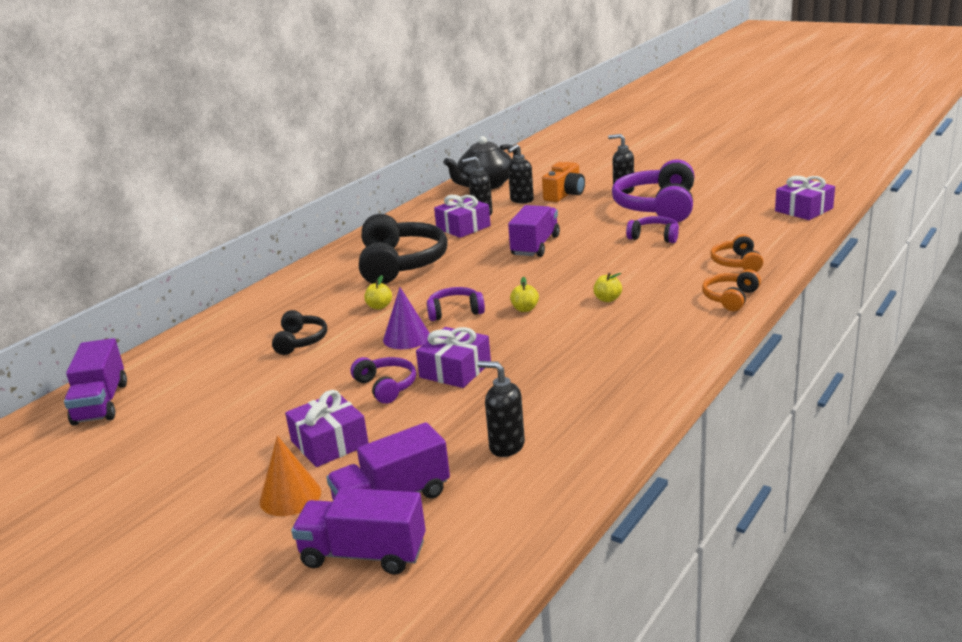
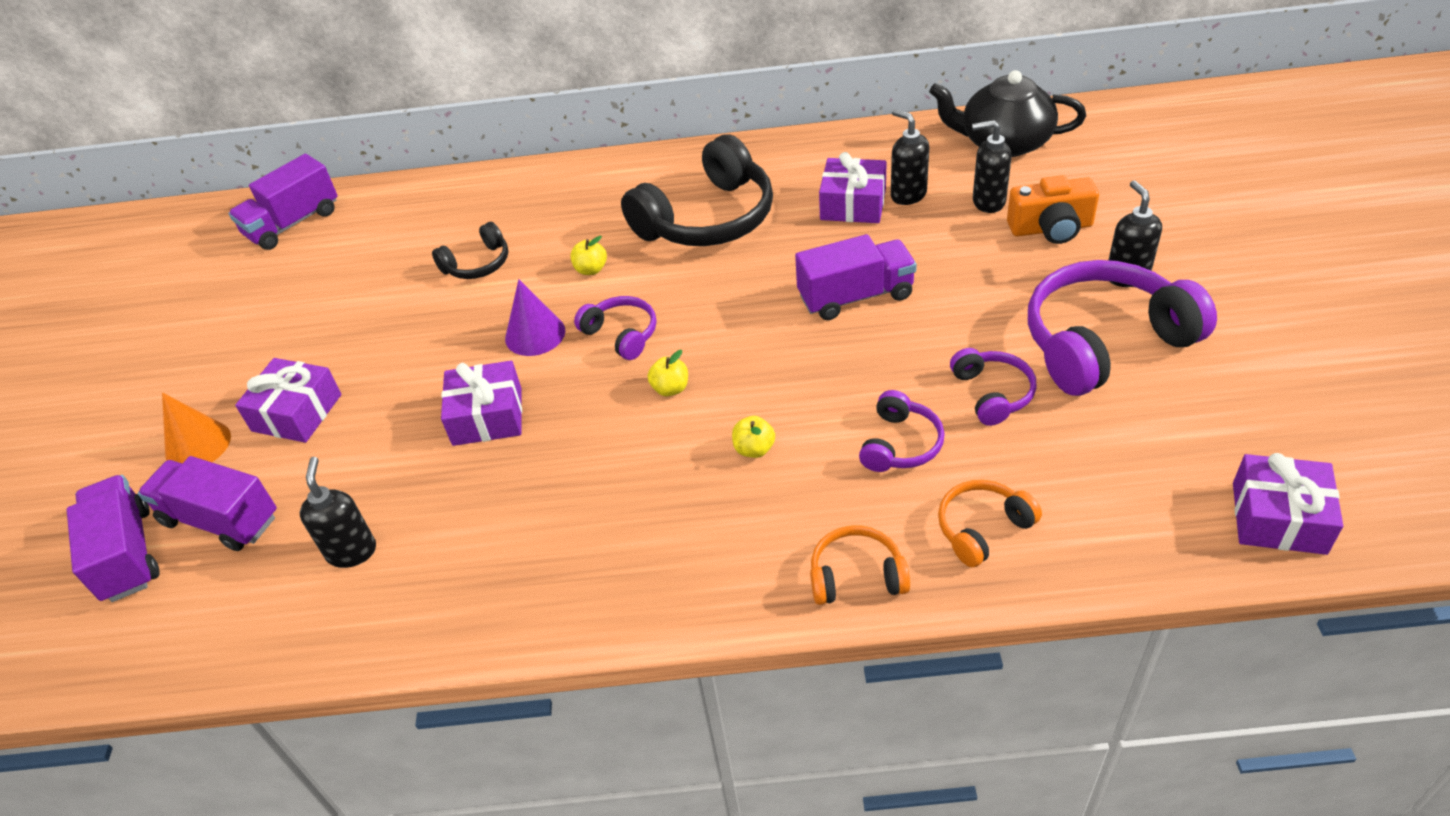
camera: 55 degrees right, 20 degrees up
(386, 386) = (422, 385): purple headphones -> purple headphones (900, 444)

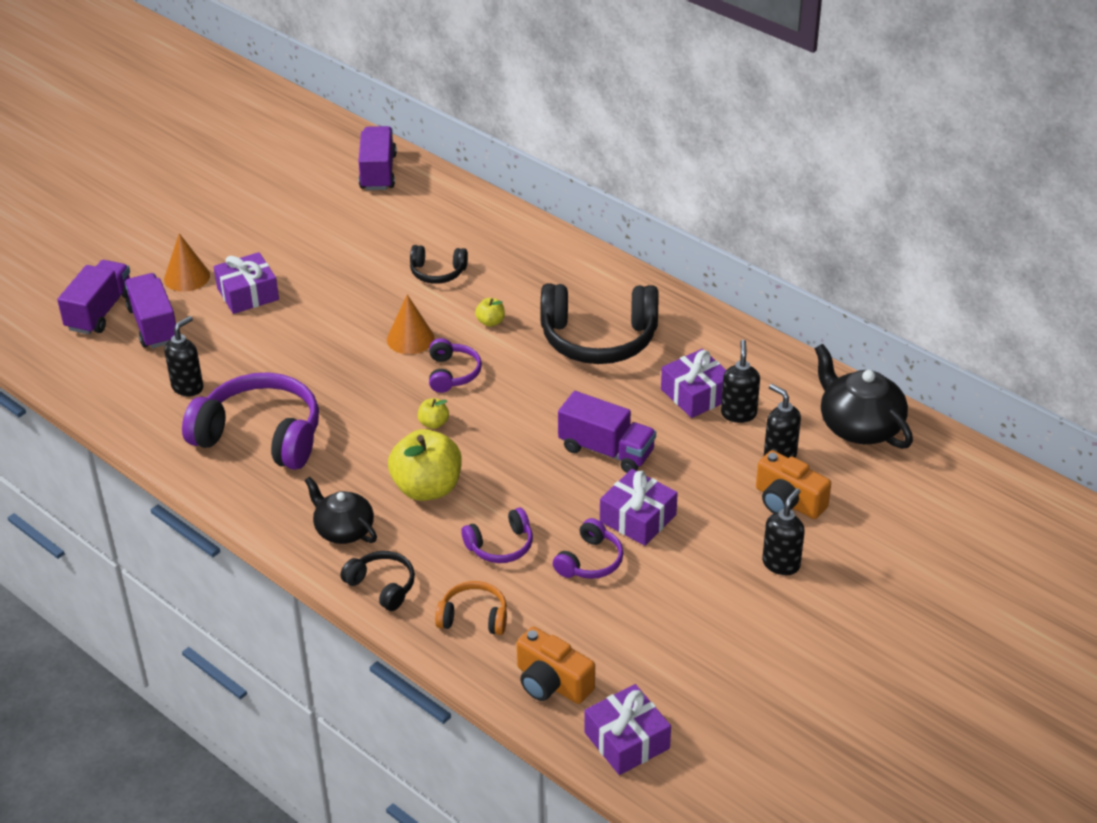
camera: 40 degrees right, 5 degrees down
(293, 223) = (378, 172): purple truck -> purple truck turned 90 degrees clockwise
(487, 416) = (329, 366): purple gift -> purple gift (638, 518)
(535, 334) = (410, 338): purple cone -> orange cone
(734, 555) = (343, 529): none -> black teapot
(754, 449) = (427, 488): yellow apple -> yellow apple, size x2.24
(856, 576) = (382, 586): orange headphones -> black headphones
(1104, 342) = (699, 586): purple headphones -> purple headphones (261, 435)
(1140, 525) = (552, 683): none -> orange camera

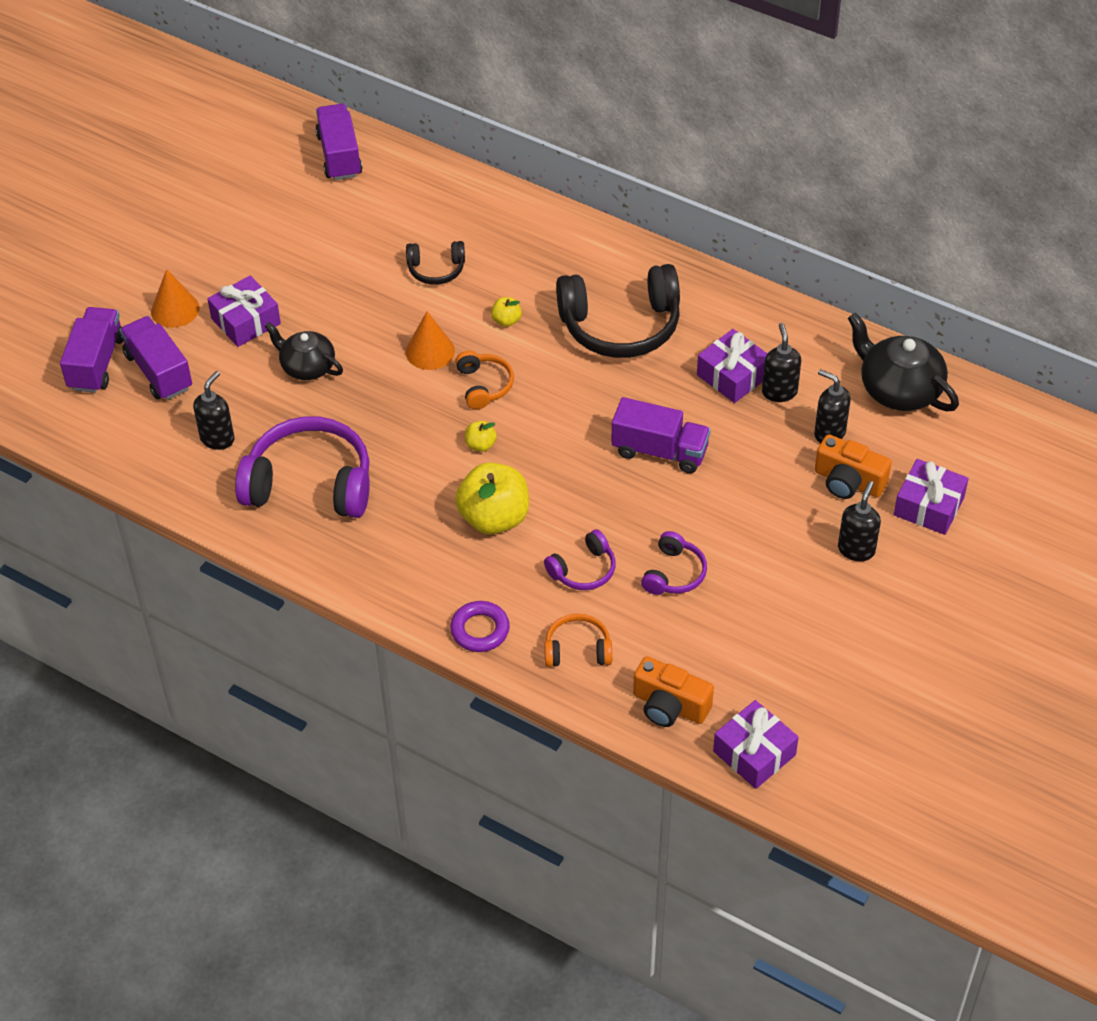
camera: 10 degrees left, 10 degrees up
(343, 529) = (424, 575): black teapot -> black teapot (307, 366)
(382, 586) = (480, 630): black headphones -> purple ring
(452, 373) = (484, 385): purple headphones -> orange headphones
(638, 518) = (708, 521): purple gift -> purple gift (928, 506)

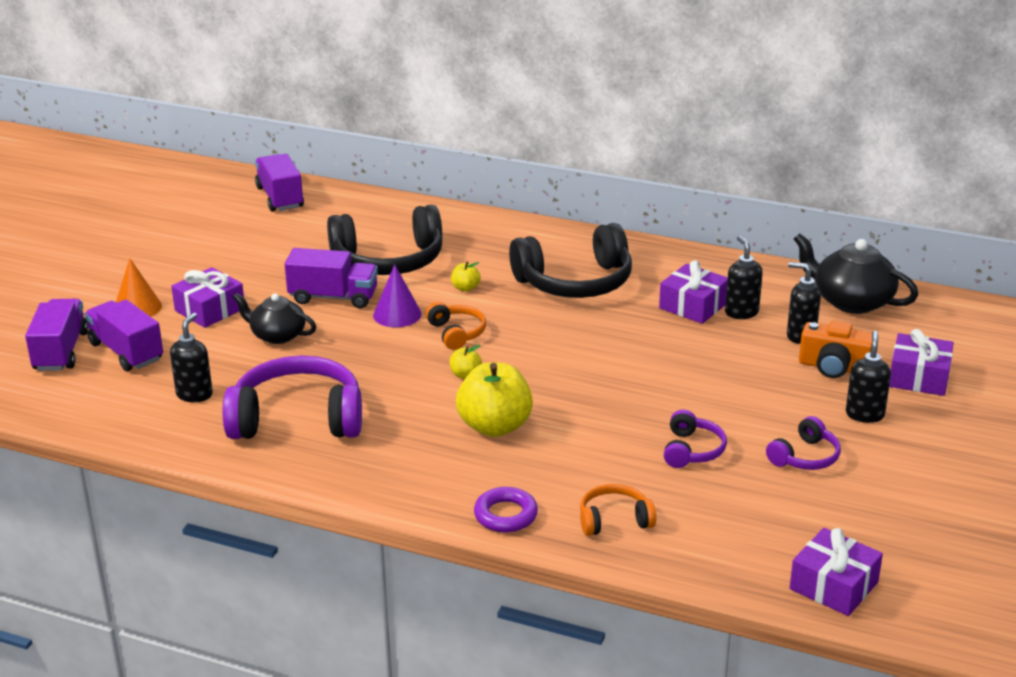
camera: 10 degrees left, 20 degrees down
(430, 351) = (397, 314): orange cone -> purple cone
(436, 269) = (389, 261): black headphones -> black headphones, size x2.00
(583, 570) = (599, 457): purple headphones -> purple headphones (805, 457)
(659, 451) = (643, 363): purple truck -> purple truck (333, 297)
(669, 706) = (728, 556): orange camera -> none

